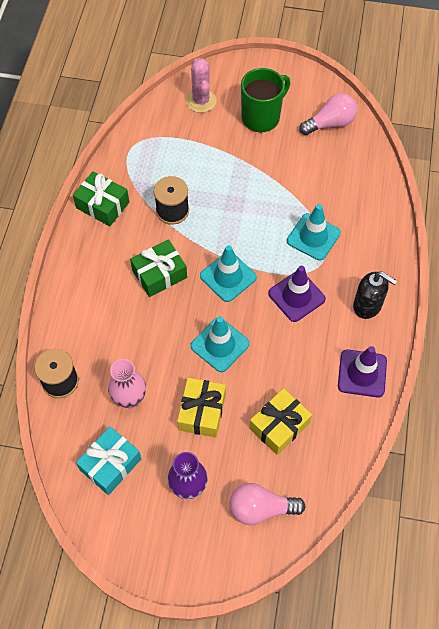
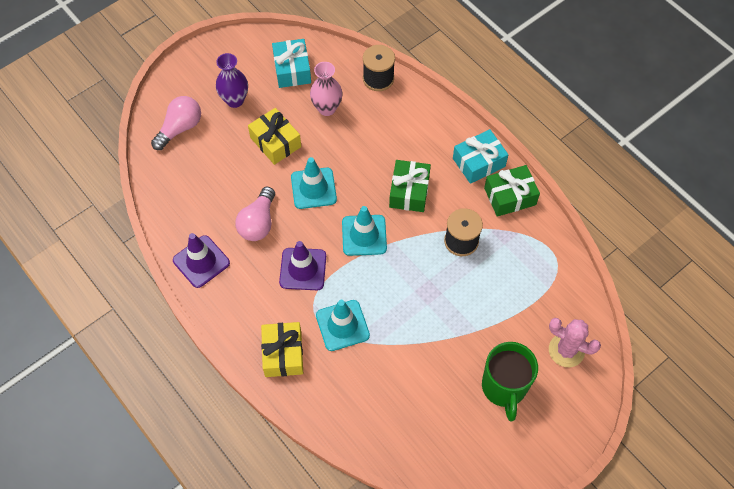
camera: 130 degrees right, 0 degrees up
(87, 245) = (479, 162): none -> turquoise gift
(279, 426) = (219, 179): yellow gift -> yellow gift (283, 354)
(330, 123) = (447, 443): pink light bulb -> pink light bulb (258, 223)
(367, 305) = (247, 313): black soap dispenser -> none

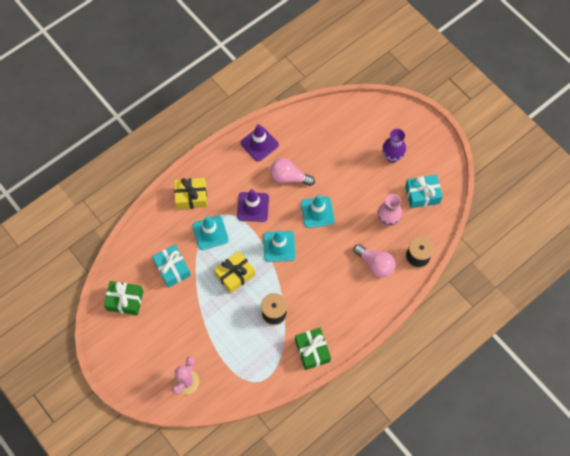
camera: 90 degrees right, 5 degrees up
(180, 128) = (366, 123): pink light bulb -> pink light bulb (375, 264)
(275, 142) = (356, 185): yellow gift -> yellow gift (235, 275)
(409, 191) = (315, 278): green gift -> green gift (125, 300)
(479, 162) = (342, 329): turquoise gift -> turquoise gift (172, 269)
(504, 387) = (161, 336): green mug -> none

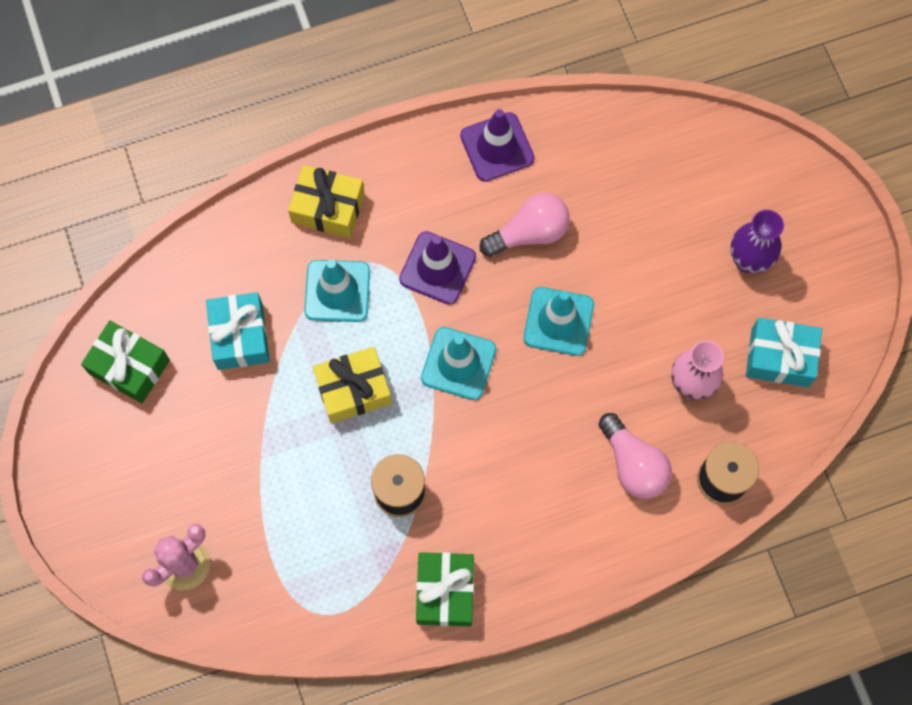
camera: 20 degrees right, 5 degrees up
(289, 177) = (529, 233): pink light bulb -> pink light bulb turned 120 degrees clockwise

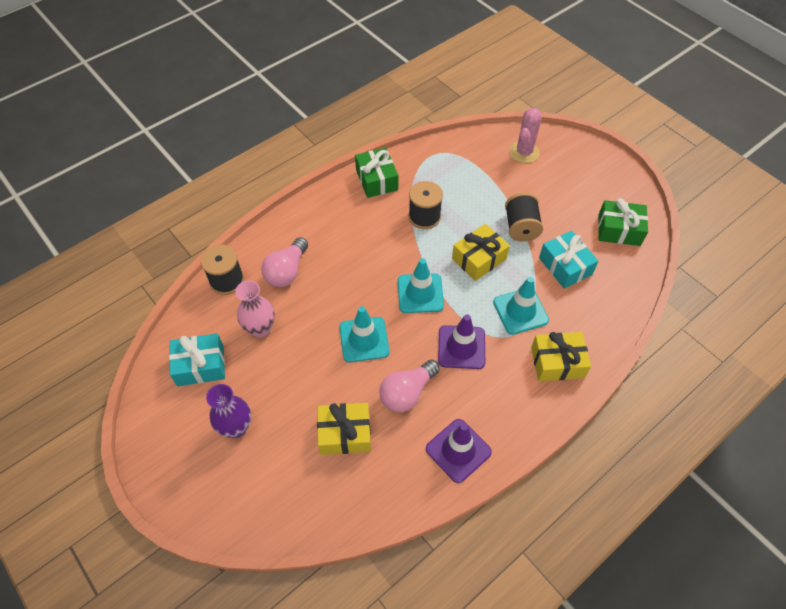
camera: 160 degrees right, 15 degrees down
(267, 421) = (521, 227): none -> black spool
(621, 209) = (345, 434): none -> yellow gift
(633, 464) = (287, 271): pink light bulb -> pink light bulb turned 105 degrees counterclockwise

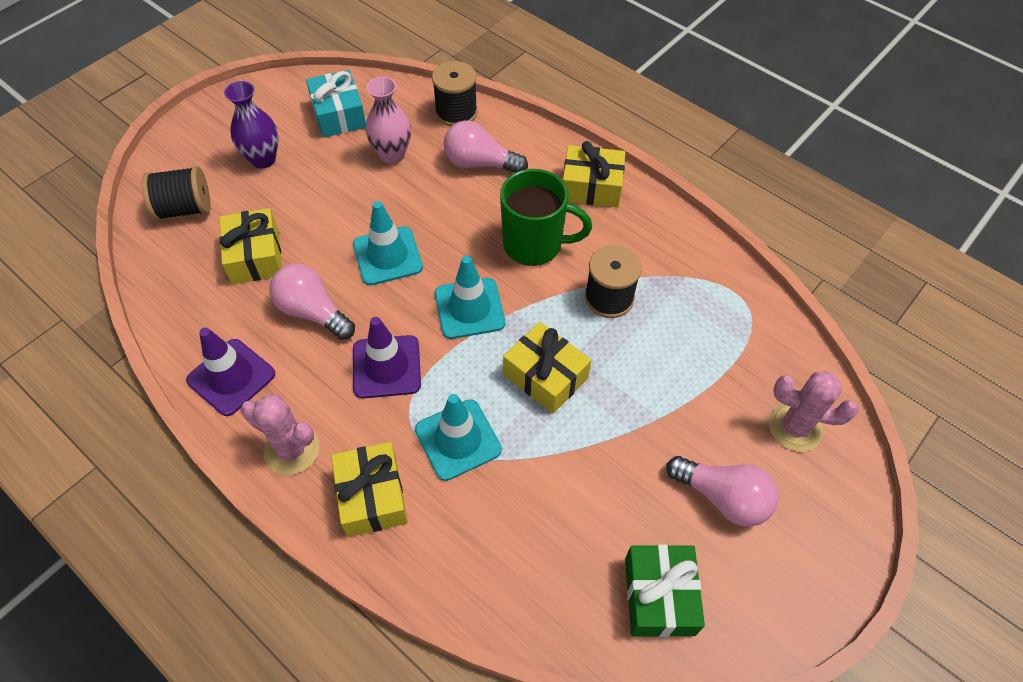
camera: 80 degrees right, 0 degrees up
(328, 209) = (591, 187): none -> yellow gift
(372, 249) = (534, 245): none -> green mug
(376, 180) = (662, 232): green gift -> none
(521, 227) = (623, 431): black spool -> black spool (184, 209)
(521, 409) = (292, 449): none -> pink cactus
(564, 192) = (723, 498): none -> pink light bulb
(565, 266) = (557, 503): turquoise gift -> none

